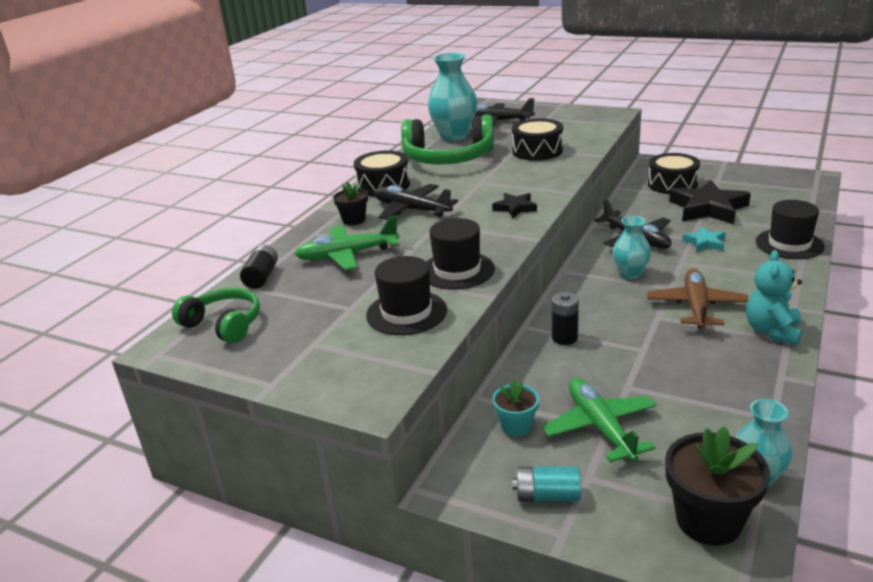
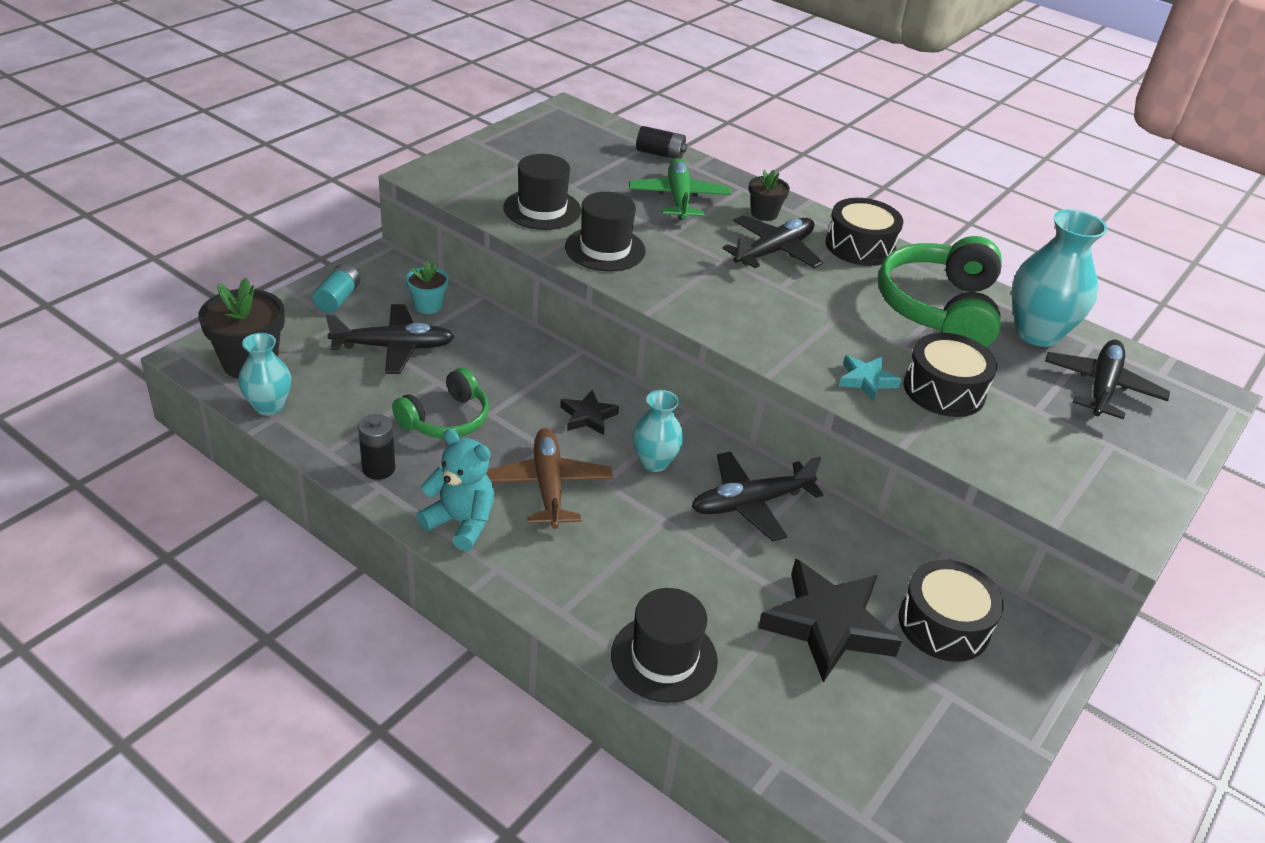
camera: 95 degrees right, 10 degrees up
(223, 325) = (583, 132): green headphones -> green headphones (446, 419)
(515, 208) = (741, 319): black star -> black star (588, 416)
(564, 338) = (544, 369): black battery -> black battery (378, 469)
(600, 427) = (394, 347): green plane -> black plane
(696, 306) = (548, 485): brown plane -> brown plane turned 120 degrees counterclockwise
(705, 243) = (708, 567): turquoise star -> turquoise star (866, 380)

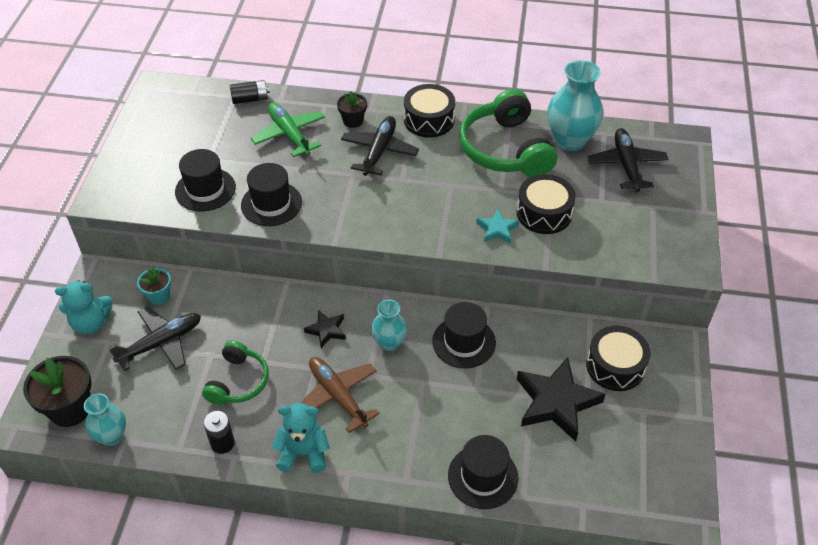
camera: 25 degrees left, 10 degrees up
(338, 299) = (91, 323): turquoise battery -> turquoise teddy bear
(750, 503) = (464, 342): black plane -> black hat

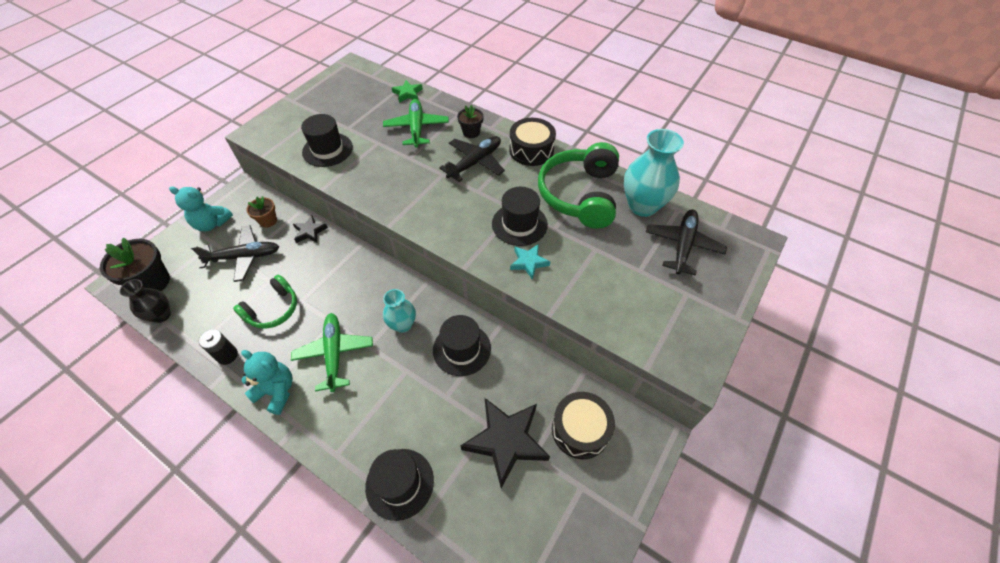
camera: 25 degrees right, 5 degrees up
(112, 436) = (161, 315): turquoise vase -> black vase
(159, 296) = (268, 221): turquoise flower pot -> brown flower pot
(250, 99) = (407, 93): black battery -> green star
(271, 204) = (365, 176): black hat -> black hat (519, 224)
(326, 330) = (363, 294): black star -> black star (310, 232)
(338, 396) = (334, 353): brown plane -> green plane
(544, 213) = (579, 263): black drum -> none

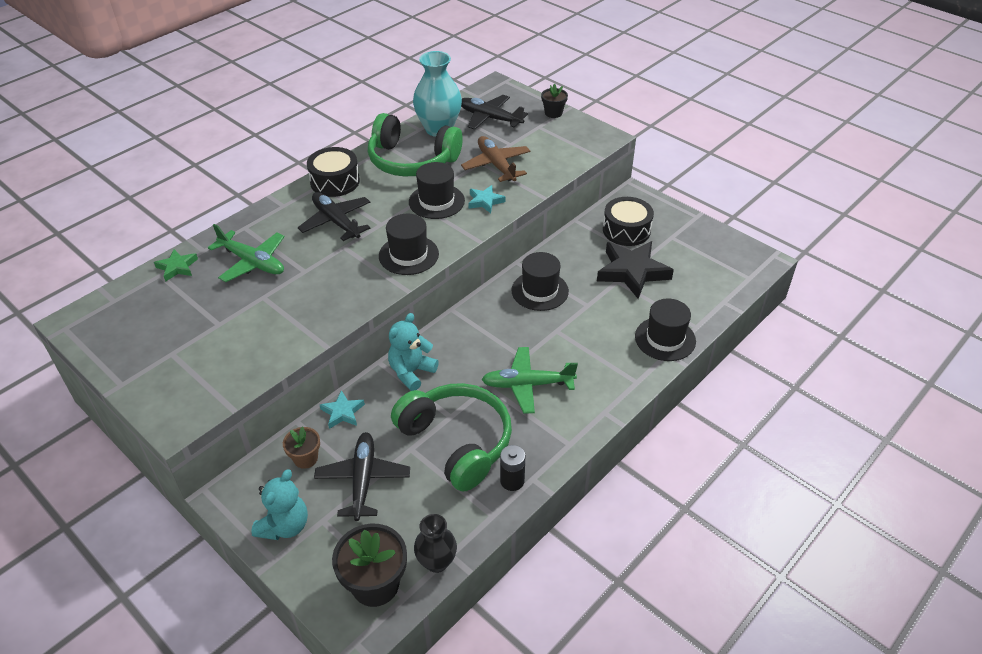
camera: 80 degrees left, 10 degrees down
(273, 309) = (456, 442): green headphones -> green headphones, size x1.69
(276, 391) = (565, 431): turquoise teddy bear -> turquoise teddy bear (411, 372)
(310, 232) = (342, 412): black star -> turquoise star
(327, 150) = (254, 343): black hat -> black hat (408, 255)
(402, 325) = (503, 331): turquoise vase -> none
(417, 128) = (252, 262): green plane -> green plane turned 150 degrees counterclockwise
(471, 132) = (284, 220): black flower pot -> black flower pot (553, 113)
(595, 263) = (496, 165): none -> brown plane

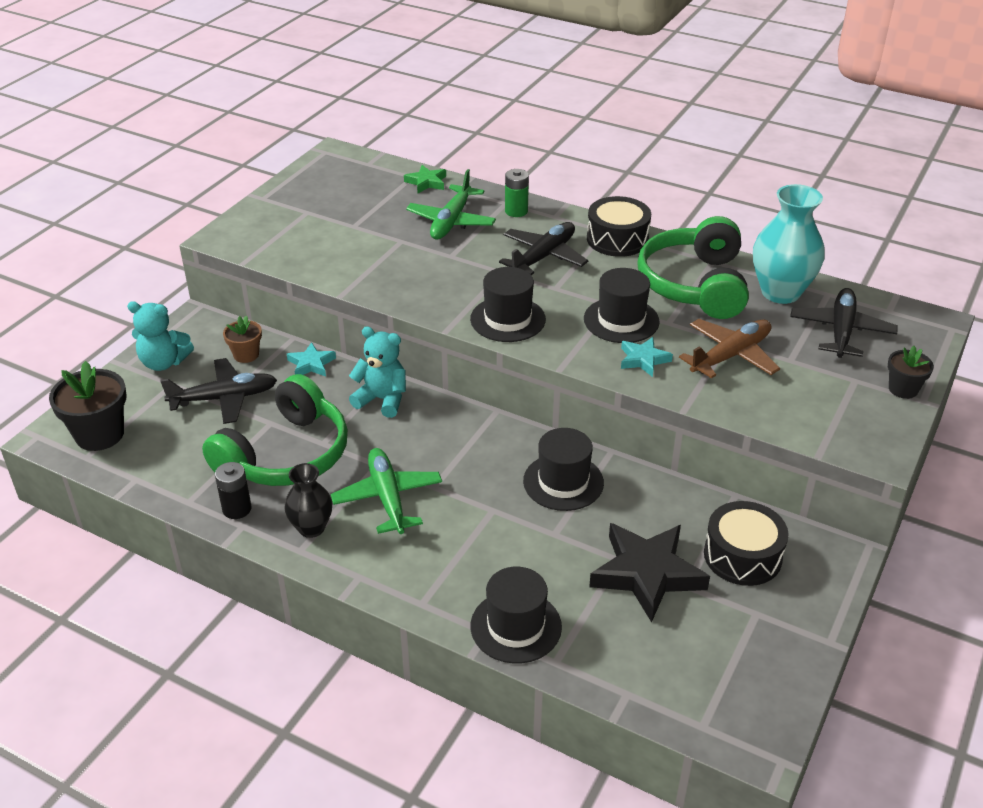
camera: 75 degrees right, 5 degrees down
(261, 224) = (516, 211): none -> green battery
(436, 562) = (126, 471): black vase -> black vase (311, 528)

